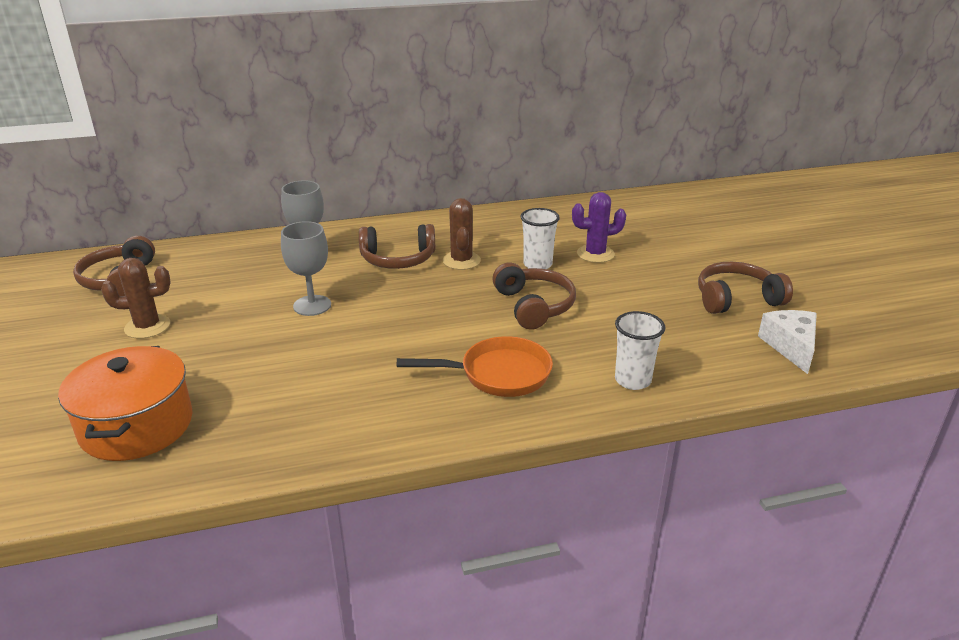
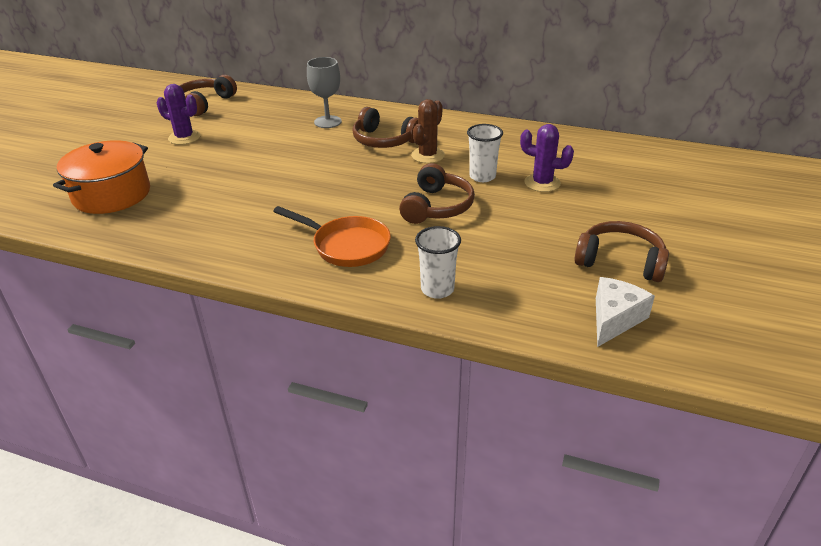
camera: 35 degrees right, 5 degrees up
(147, 327) = (184, 137): brown cactus -> purple cactus
(312, 305) = (289, 155): grey goblet -> none

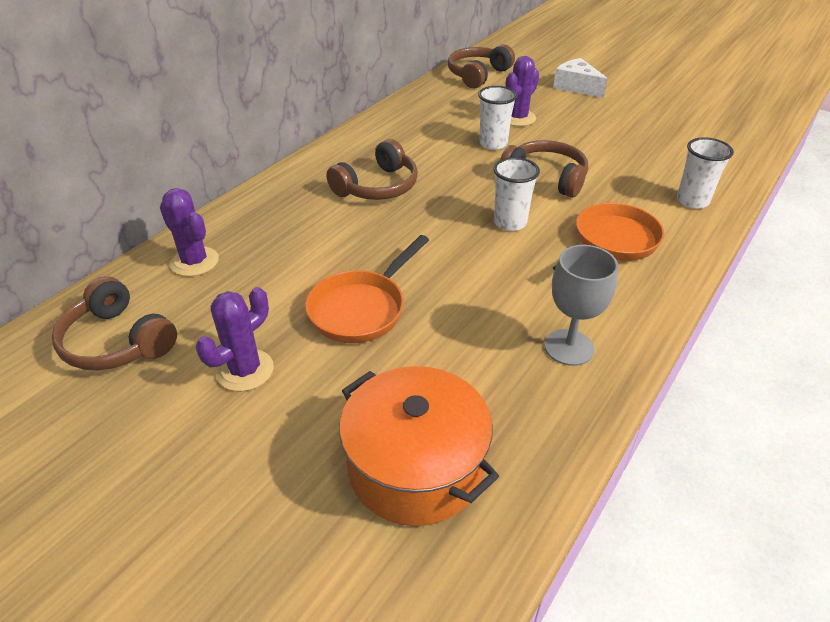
camera: 75 degrees left, 5 degrees up
(241, 159) = (362, 309): none -> orange pan
(275, 105) = (194, 262): none -> purple cactus
(327, 122) = (293, 221): grey goblet -> grey goblet (569, 347)
(357, 197) = (510, 223): none -> white cup
(428, 155) = (432, 165): brown cactus -> none
(614, 319) = (729, 133): white cheese -> white cheese (576, 87)
(620, 261) = (653, 114): brown headphones -> brown headphones (478, 75)

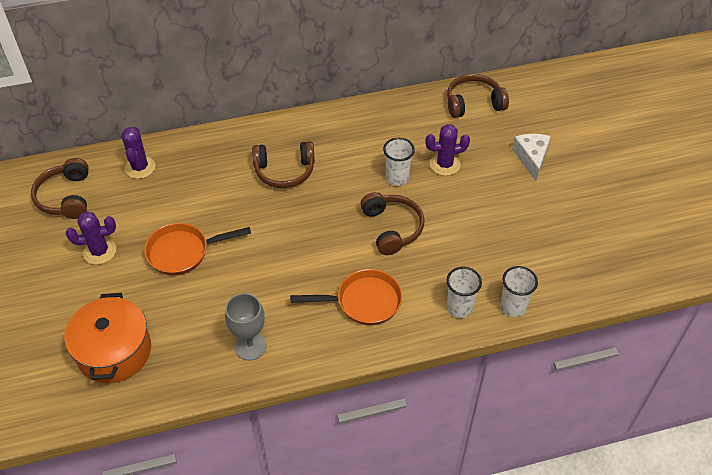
camera: 40 degrees right, 10 degrees up
(510, 223) = (325, 248): white cup -> white cup (513, 307)

